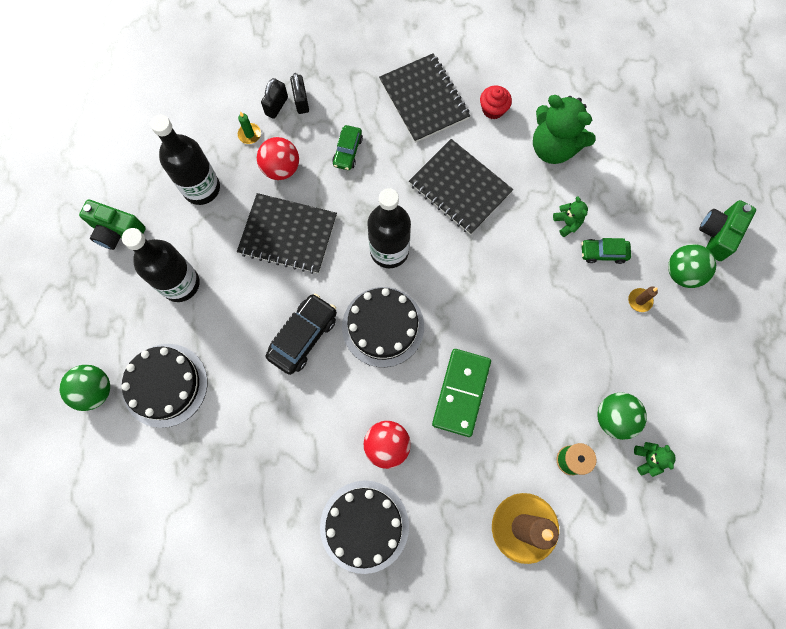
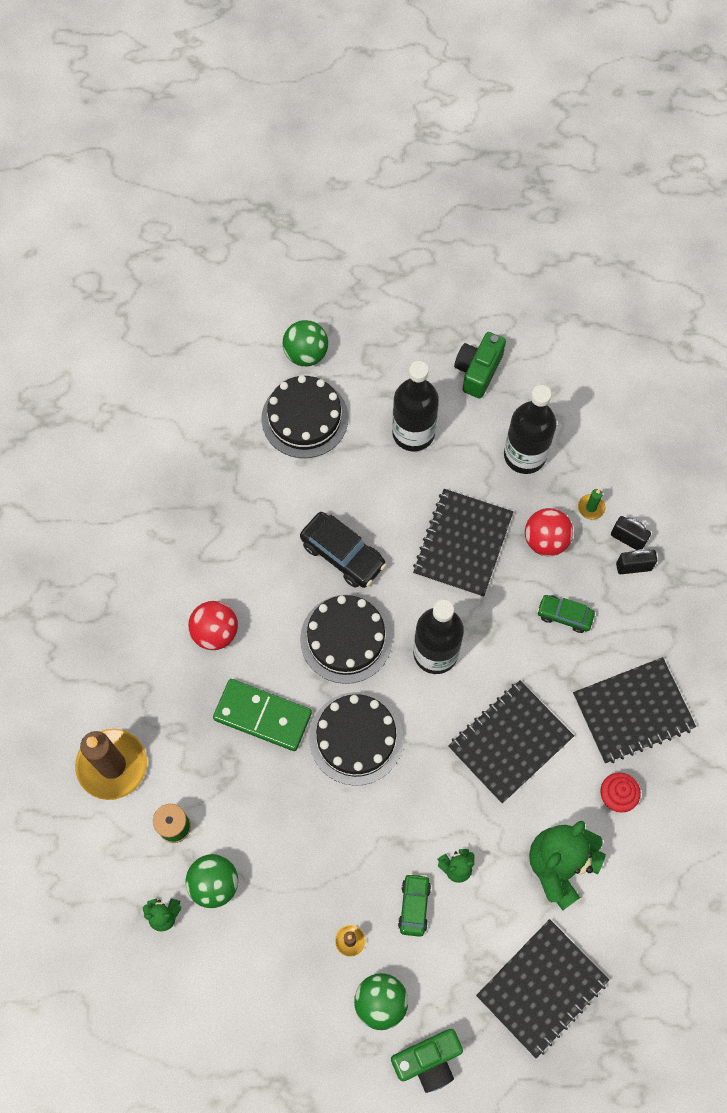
camera: 95 degrees right, 5 degrees down
(364, 526) = (137, 603): black cake -> black cake (356, 738)
(647, 156) = (542, 988): none -> black notebook
(717, 234) = (428, 1060): green camera -> green camera turned 120 degrees clockwise

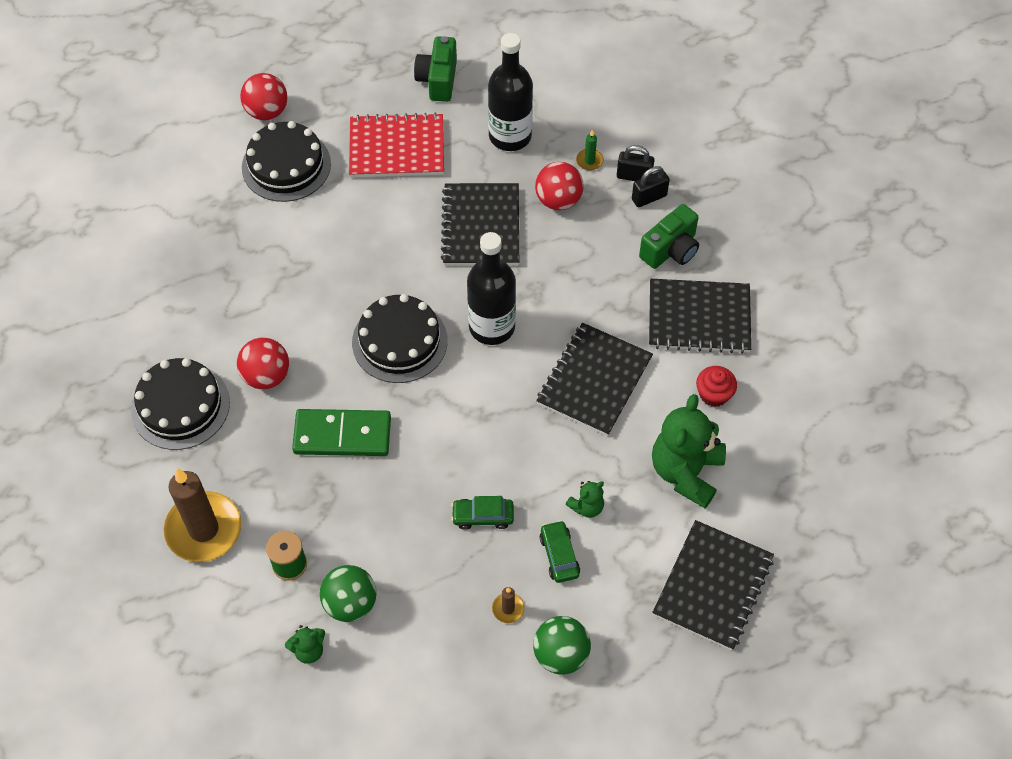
camera: 20 degrees left, 10 degrees down
(306, 354) = (267, 111): green ball -> red ball
(342, 554) = (368, 270): black car -> none
(356, 738) = (443, 425): black cake -> black cake (180, 406)
(413, 433) = (397, 148): black bottle -> red notebook
(428, 1060) = (629, 691): green camera -> green camera (670, 250)
(564, 615) = (601, 257): green car -> green car (483, 516)
(633, 711) = (699, 318): black notebook -> black notebook turned 45 degrees clockwise

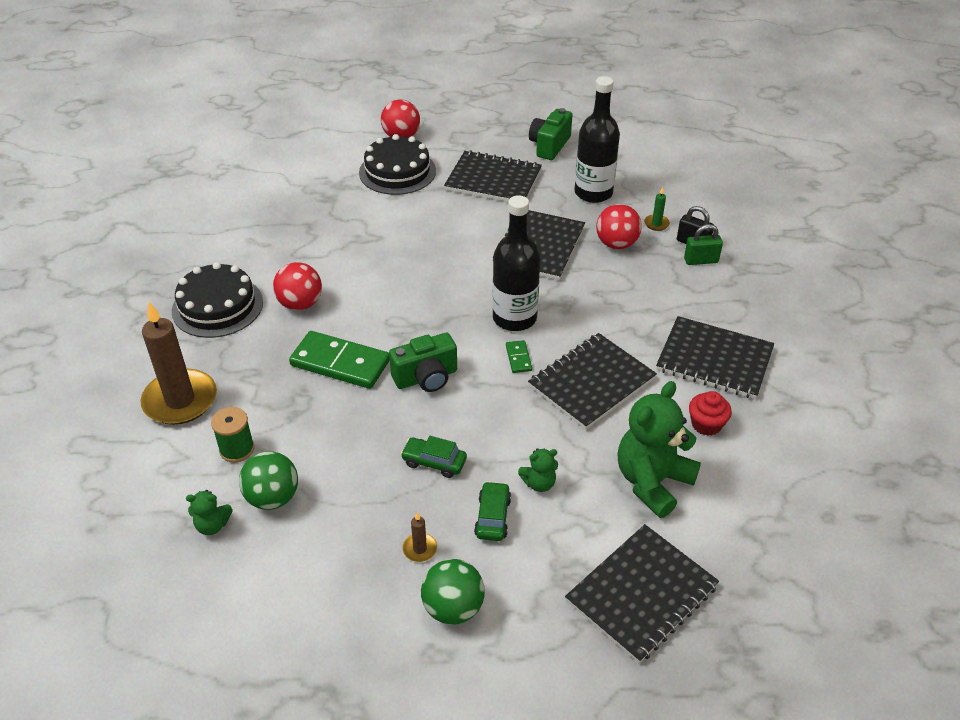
camera: 20 degrees right, 15 degrees down
(397, 148) = (493, 180): red notebook -> black notebook
(399, 341) = (427, 308): black cake -> none
(514, 374) = (518, 358): none -> green domino
(649, 197) = (701, 260): black padlock -> green padlock
(670, 250) = (706, 302): green camera -> green camera (426, 377)

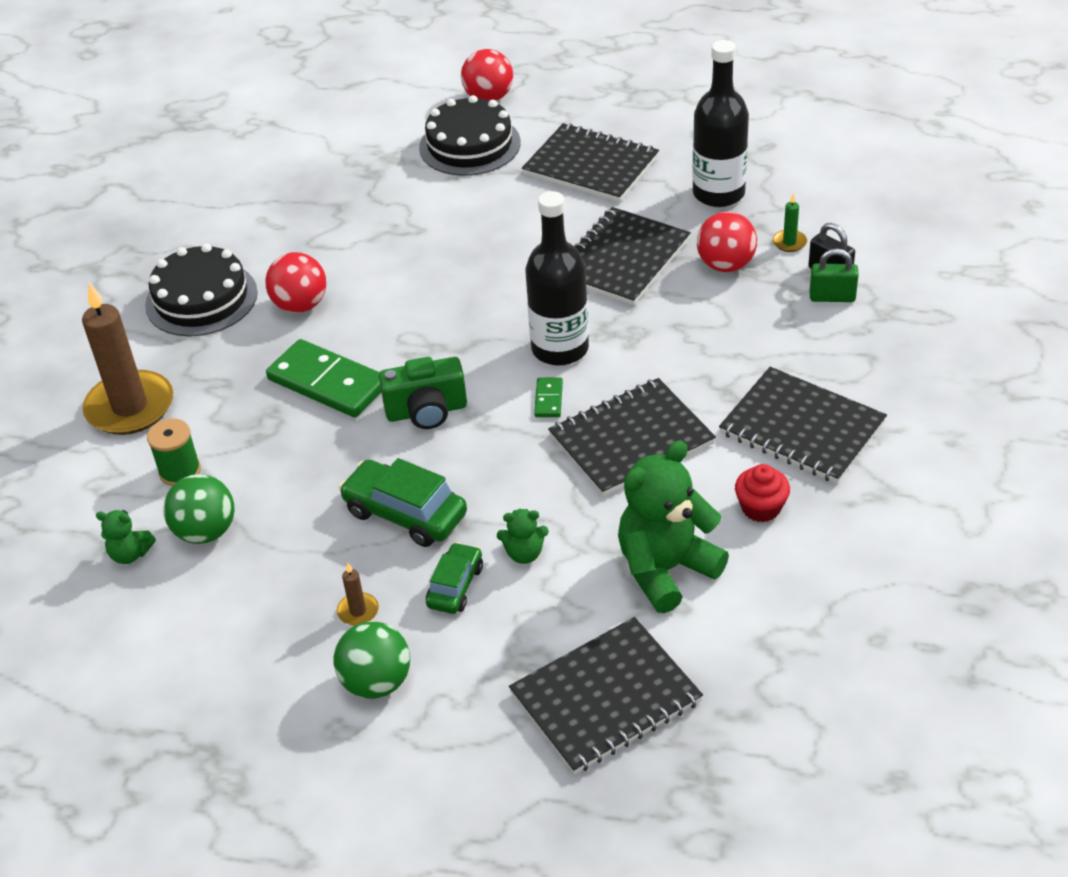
camera: 15 degrees right, 0 degrees up
(434, 462) = (405, 513): green car -> green car, size x1.62
(549, 146) = (681, 124): green camera -> none

